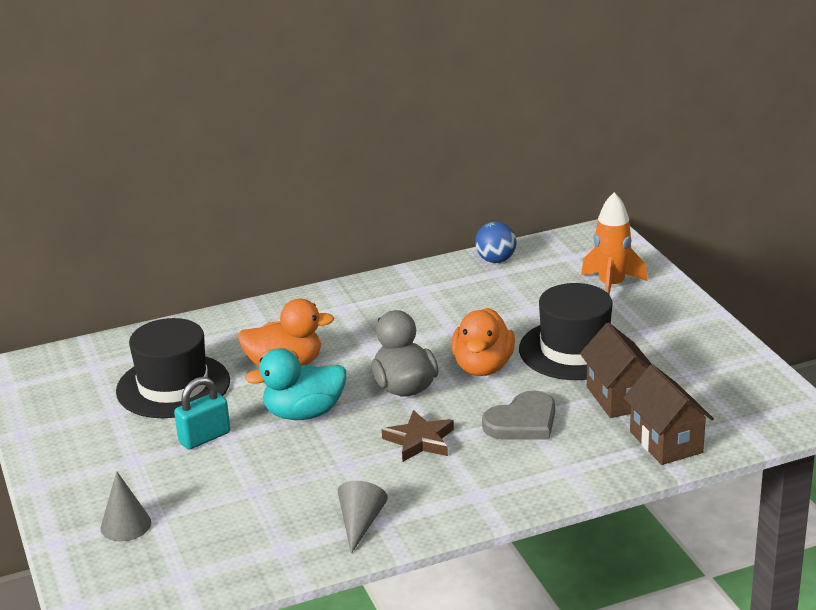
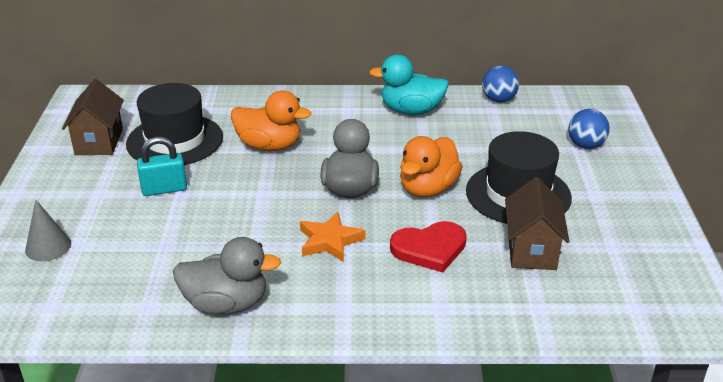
camera: 20 degrees right, 5 degrees up
(304, 413) = (254, 190): turquoise duck -> turquoise duck (411, 110)
(360, 524) = (226, 304): grey cone -> grey duck
(420, 441) = (330, 241): brown star -> orange star
(522, 422) = (429, 249): grey heart -> red heart
(611, 286) = (585, 145): orange rocket -> blue ball
(666, 442) = (551, 307): brown house -> brown house (99, 142)

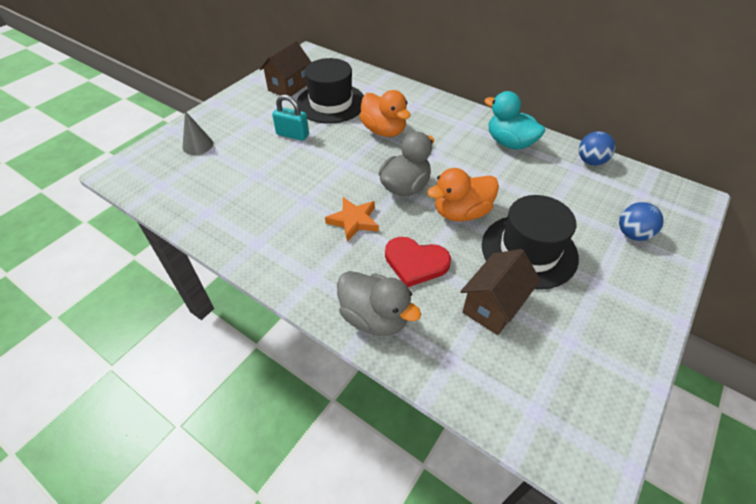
camera: 35 degrees right, 15 degrees up
(226, 304) = (248, 234): grey duck -> grey duck (375, 317)

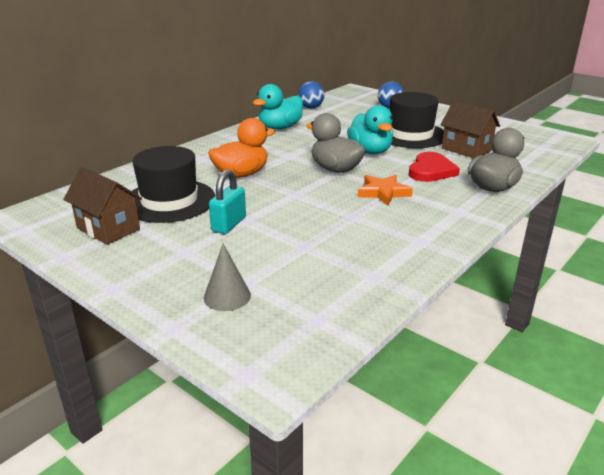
camera: 85 degrees left, 20 degrees down
(461, 212) = (370, 151): orange duck -> turquoise duck

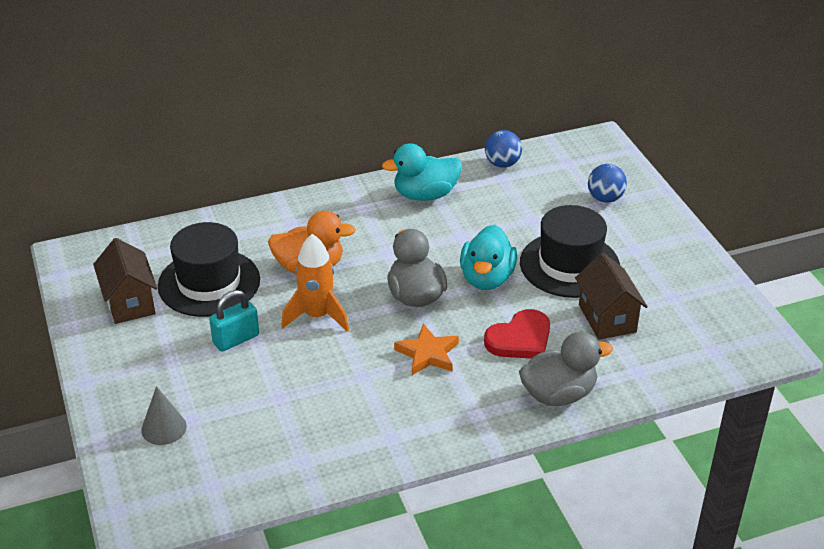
camera: 30 degrees right, 10 degrees up
(278, 196) = (317, 316): none -> orange rocket

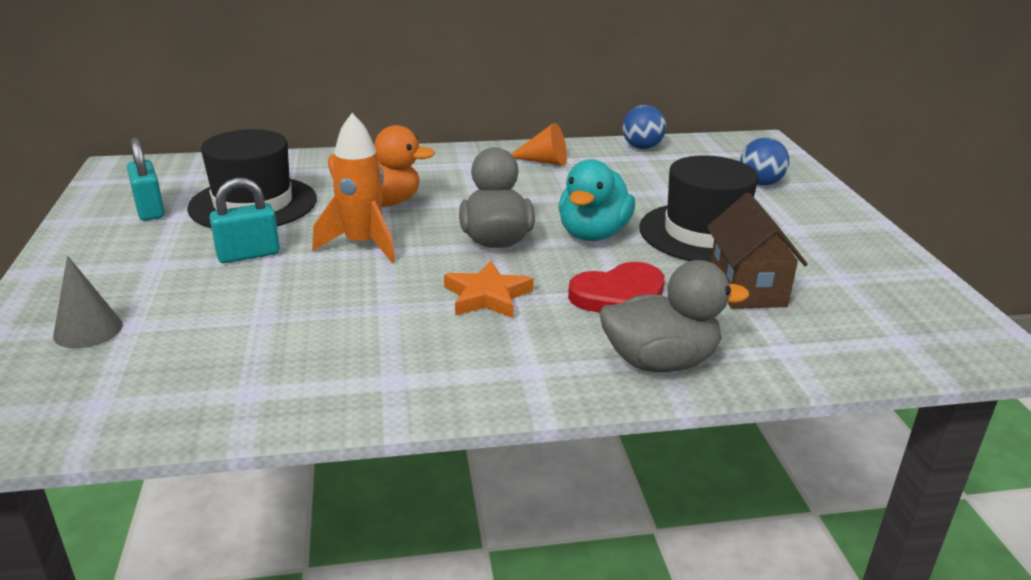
camera: 10 degrees right, 10 degrees down
(130, 302) = (150, 210): brown house -> turquoise padlock
(425, 195) = (544, 161): turquoise duck -> orange cone

